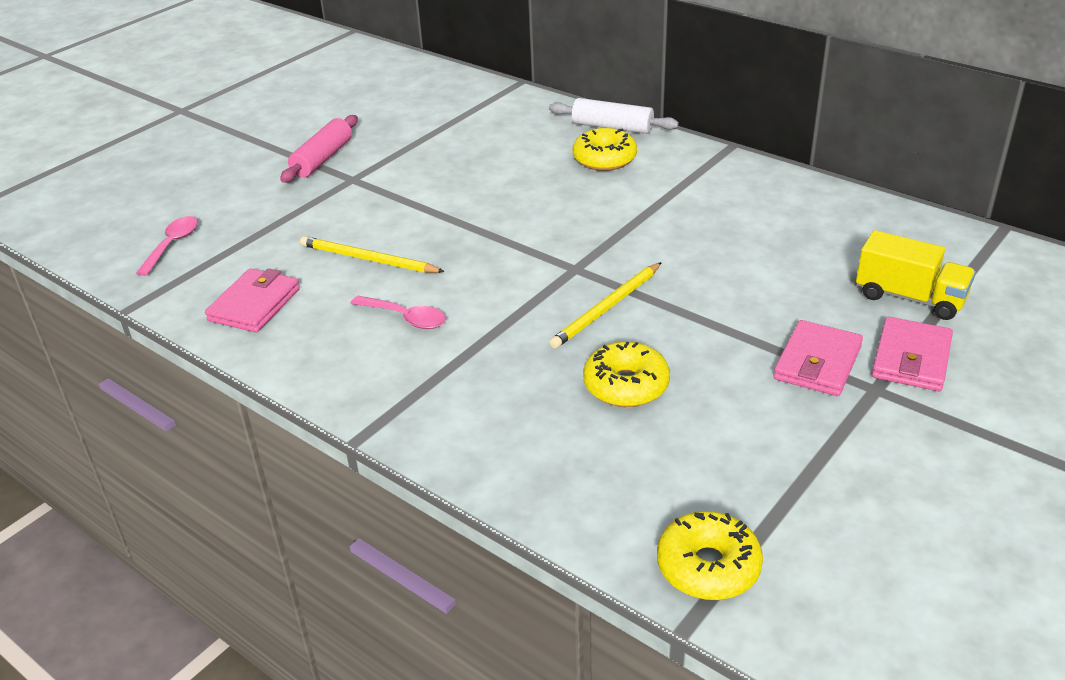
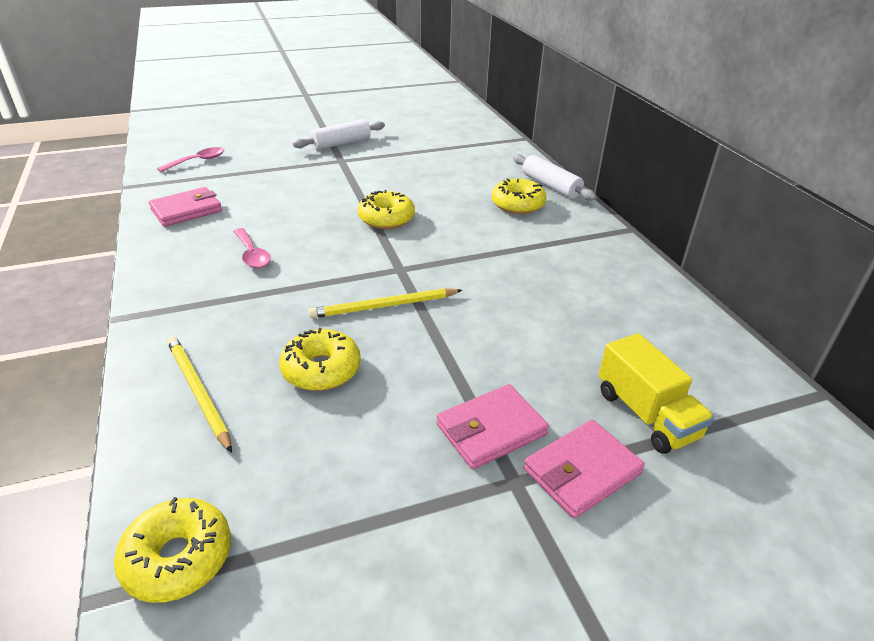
camera: 30 degrees right, 0 degrees up
(322, 159) = (341, 143): pink rolling pin -> white rolling pin
(368, 259) = (283, 210): yellow pencil -> yellow pencil (198, 392)
(494, 224) = (386, 218): none -> yellow donut

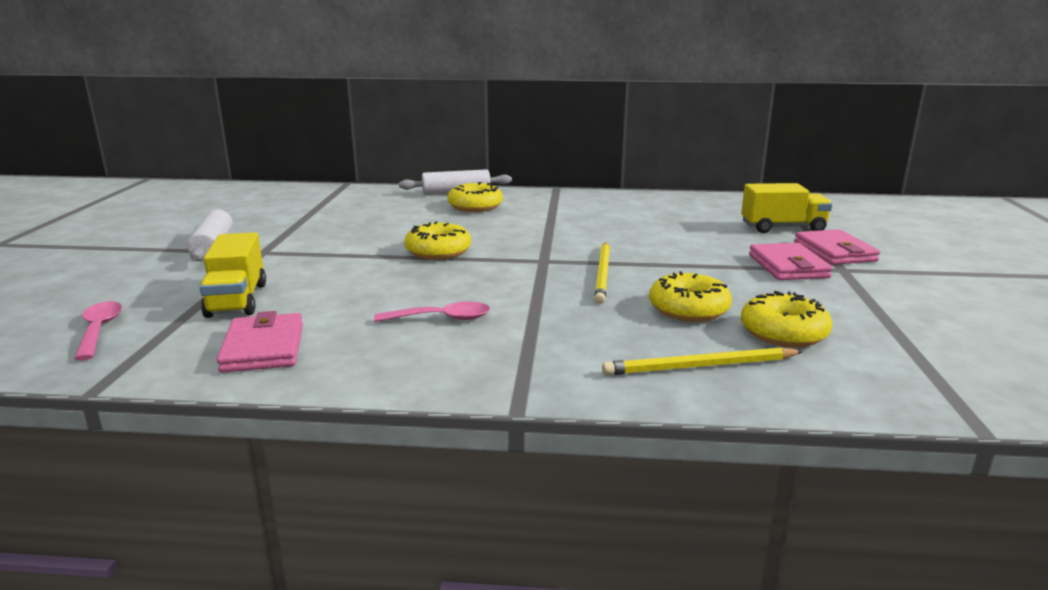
camera: 65 degrees left, 15 degrees down
(178, 558) = (926, 388): yellow donut -> yellow donut (783, 333)
(254, 180) = (237, 300): none -> yellow truck

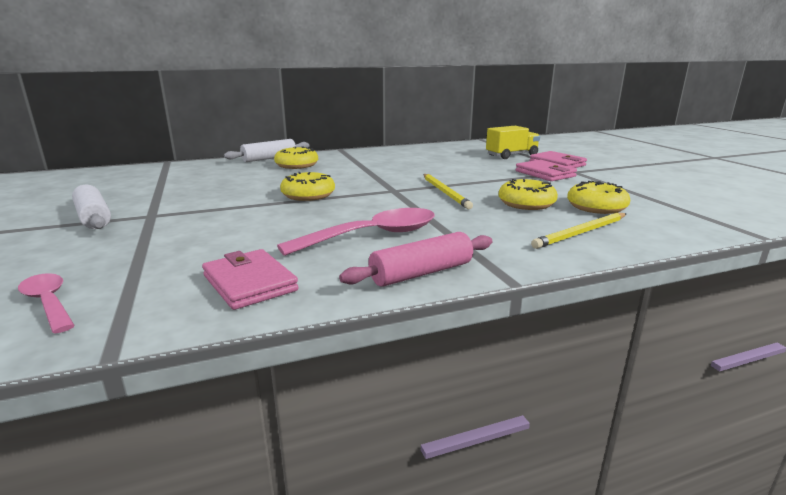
camera: 25 degrees left, 0 degrees up
(237, 300) = (174, 253): yellow truck -> none
(434, 375) = (421, 273): none -> pink rolling pin
(441, 318) = (373, 236): pink spoon -> pink spoon, size x1.74

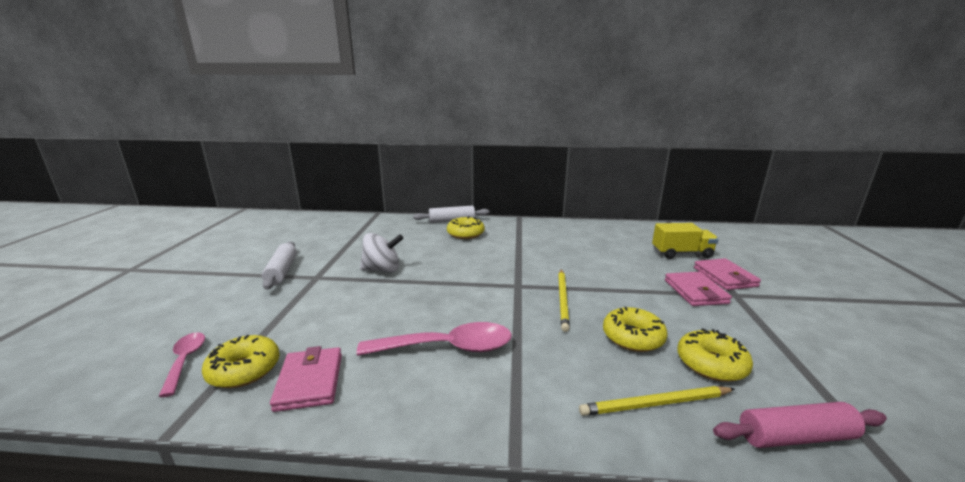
camera: 25 degrees right, 0 degrees up
(231, 199) = (382, 270): none -> white spinning top
(308, 195) = (442, 277): yellow donut -> yellow donut (244, 370)
(421, 273) = (444, 415): pink rolling pin -> pink rolling pin (795, 436)

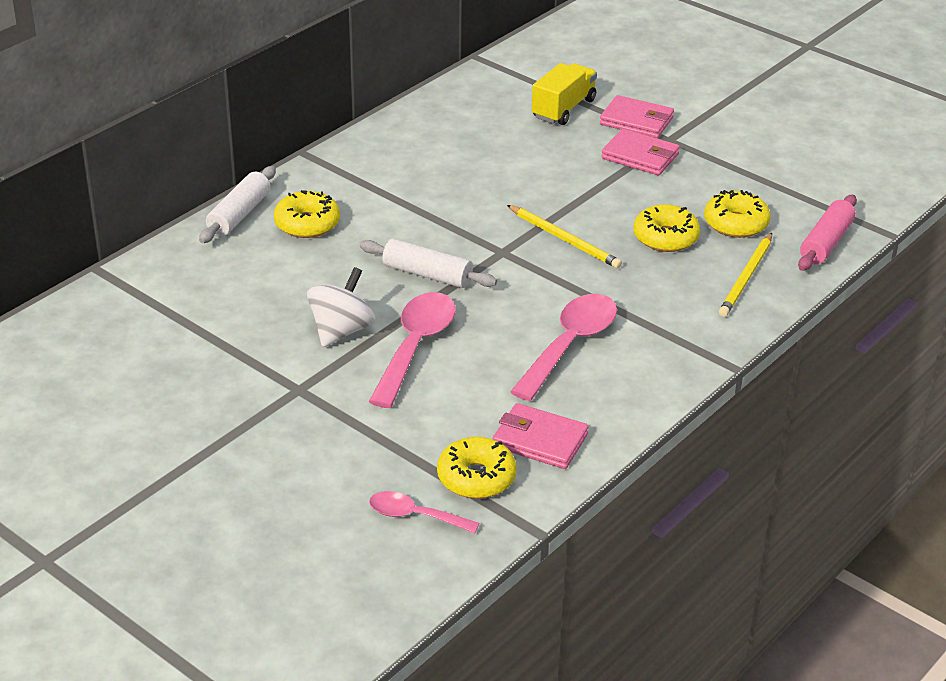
camera: 55 degrees left, 15 degrees up
(282, 271) = (242, 415): white rolling pin -> white rolling pin (427, 274)
(387, 294) = (415, 347): none -> pink spoon

